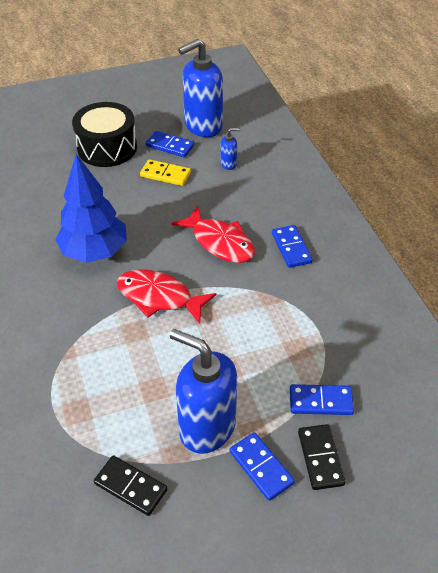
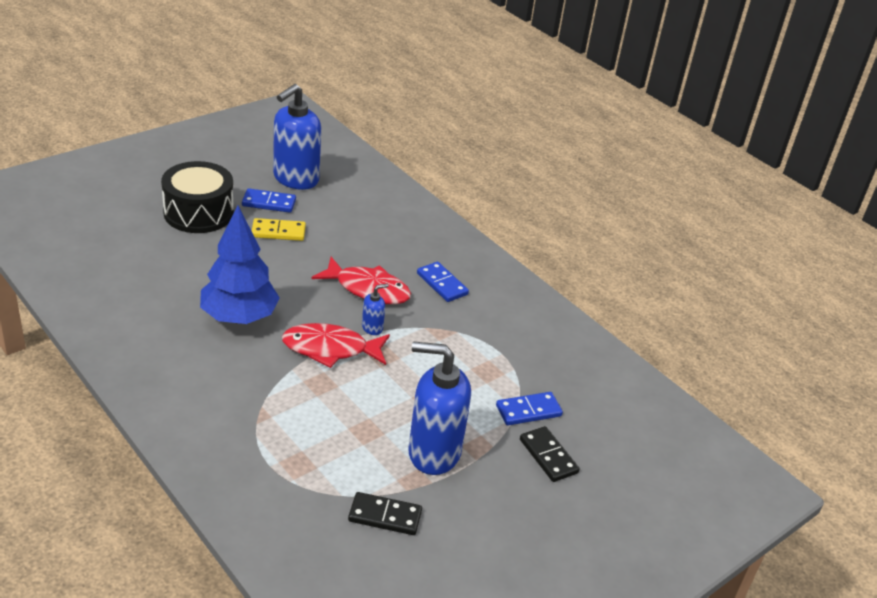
camera: 25 degrees left, 10 degrees down
(228, 164) = (341, 213): blue soap dispenser -> blue soap dispenser (372, 328)
(261, 467) = (499, 474): blue domino -> none

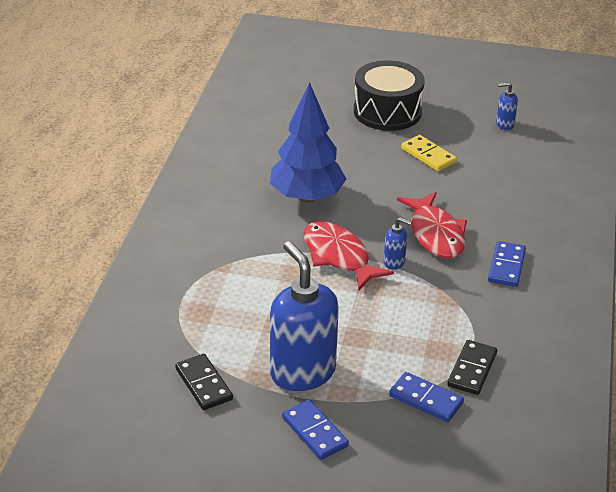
camera: 55 degrees right, 0 degrees up
(269, 203) = (453, 131): blue domino -> blue domino (314, 432)
(295, 179) = (504, 124): blue soap dispenser -> blue soap dispenser, size x0.43
(548, 456) = (387, 440): black domino -> black domino (472, 369)

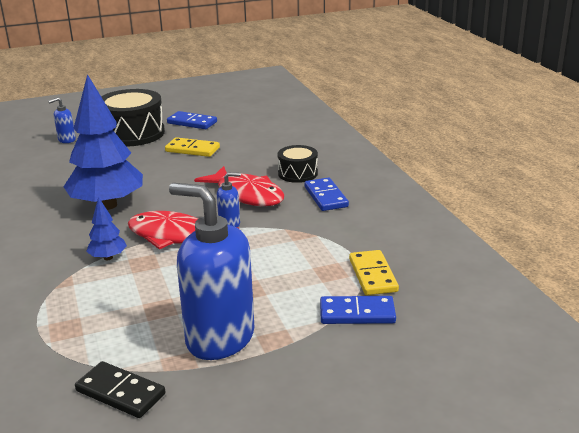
camera: 30 degrees left, 10 degrees down
(271, 256) = (108, 257): none -> blue tree
(314, 432) = (279, 386): blue domino -> blue domino (192, 123)
(472, 369) = (372, 275): black domino -> yellow domino
(504, 124) = (235, 117): blue soap dispenser -> blue soap dispenser (66, 140)
(504, 227) = (298, 173): none -> black drum

